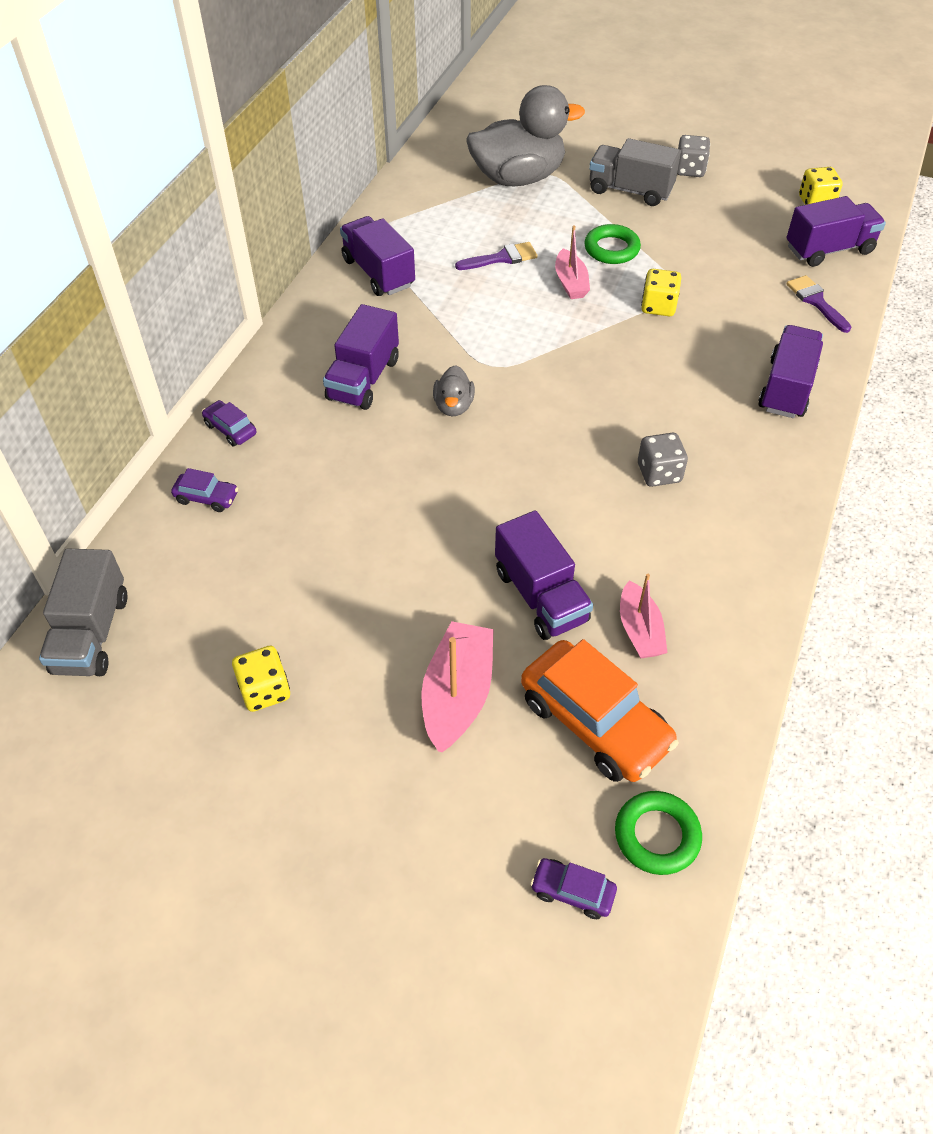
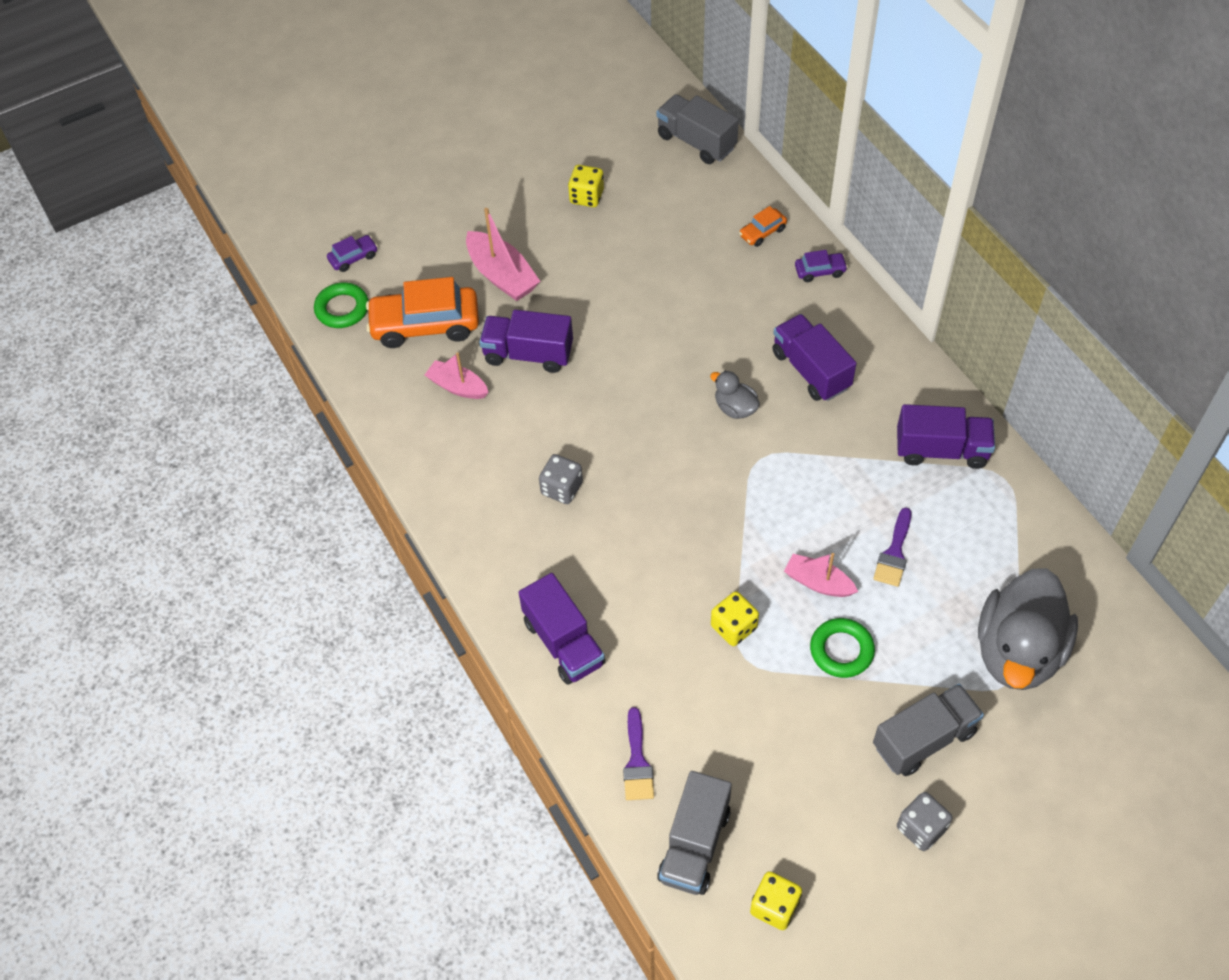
camera: 130 degrees right, 5 degrees up
(207, 498) = (762, 232): purple car -> orange car
(816, 301) = (637, 762): purple brush -> purple brush turned 75 degrees clockwise
(829, 250) = (694, 844): purple truck -> grey truck

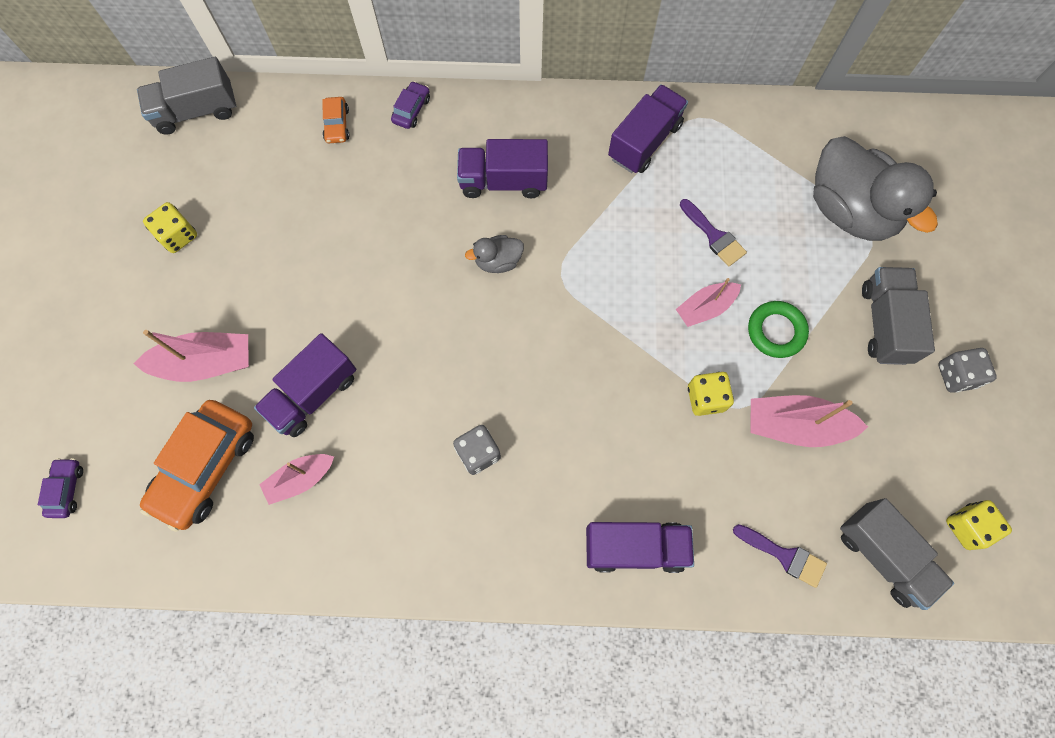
camera: 60 degrees left, 15 degrees up
(342, 309) = (121, 537): green ring -> none
(763, 711) = (795, 425): none -> pink boat

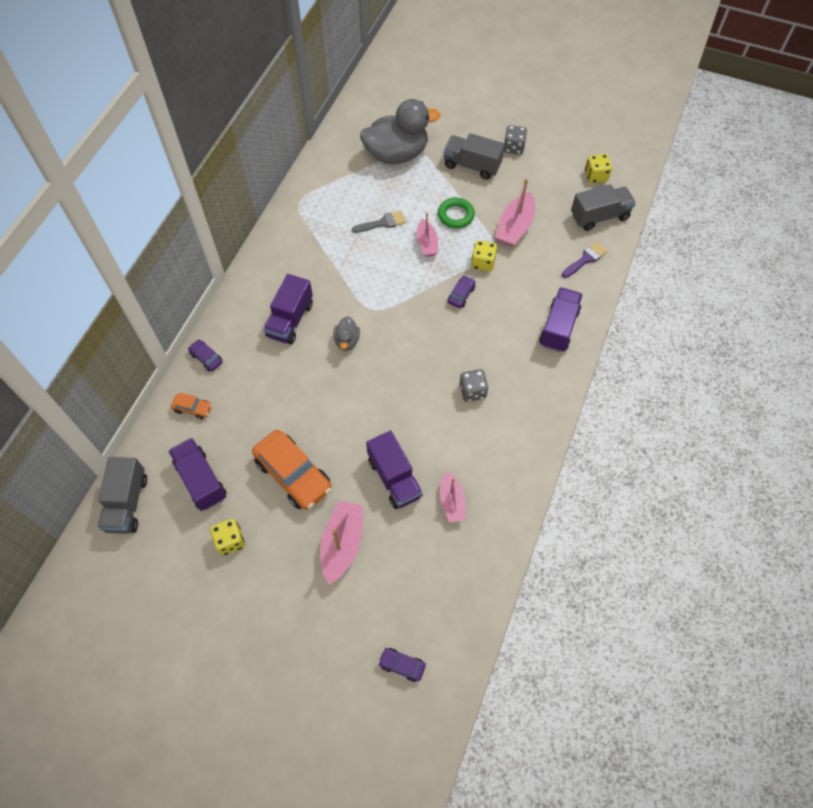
camera: 70 degrees left, 10 degrees down
(206, 467) = (421, 561): orange car -> orange car (293, 474)
(634, 385) = (461, 295): none -> purple car
(644, 141) = (301, 235): purple truck -> purple truck (201, 480)
(714, 236) = (382, 223): purple brush -> grey brush

